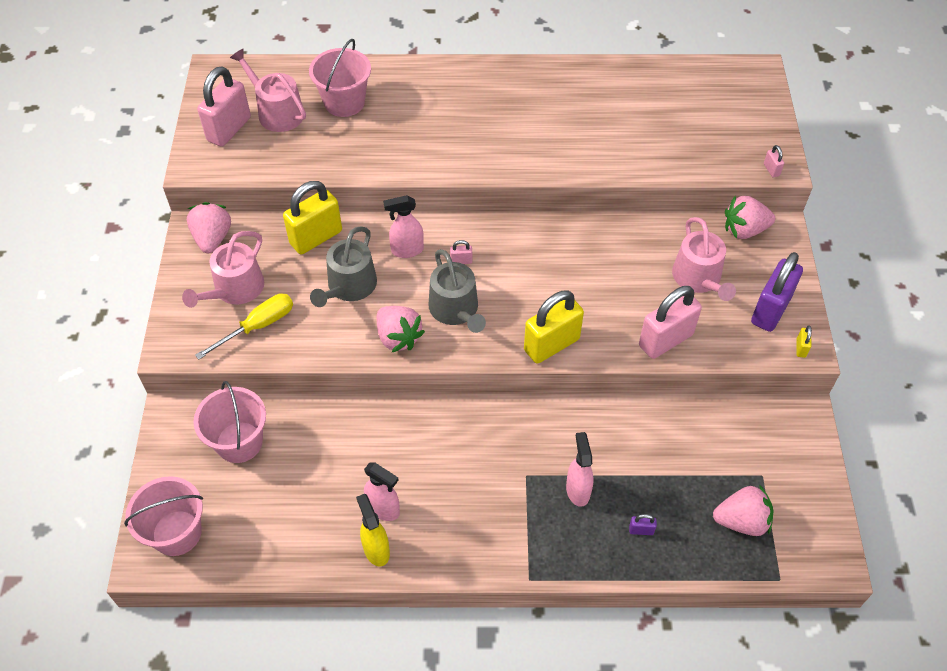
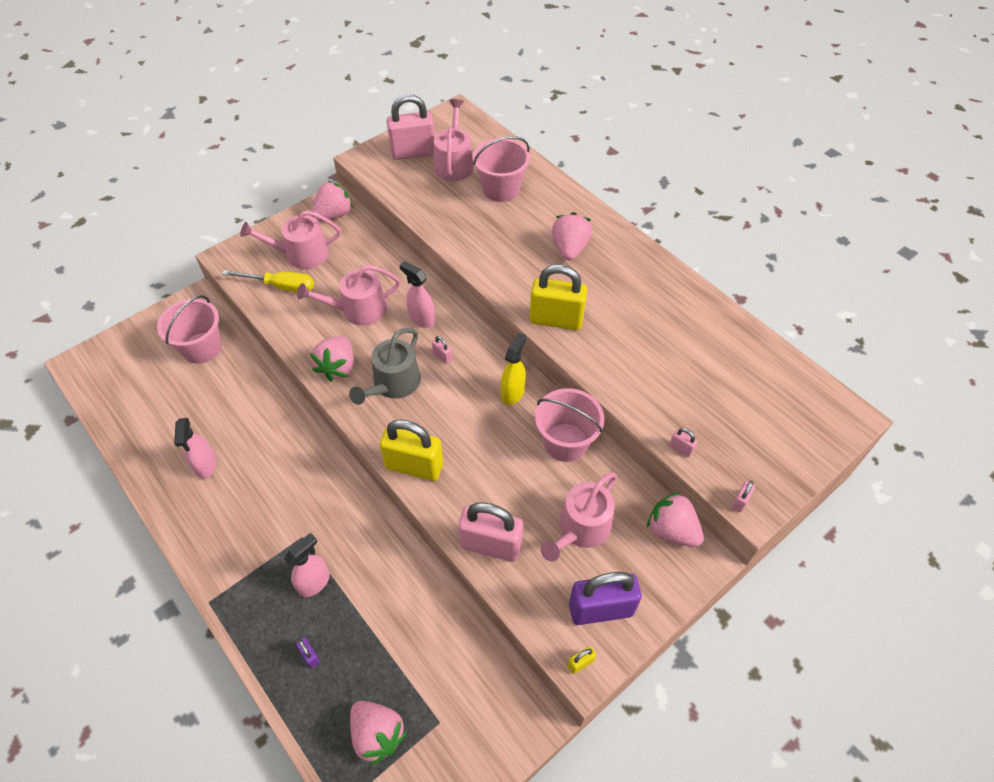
camera: 50 degrees right, 0 degrees up
(177, 533) = (108, 365): pink bucket -> pink bucket (565, 442)
(316, 237) = (384, 263): yellow padlock -> yellow padlock (556, 320)
(349, 287) = (358, 310): grey watering can -> pink watering can
(376, 549) = (169, 484): yellow spray bottle -> yellow spray bottle (513, 393)
(458, 105) = (570, 248): none -> pink strawberry
(703, 170) = (681, 448): none -> pink padlock

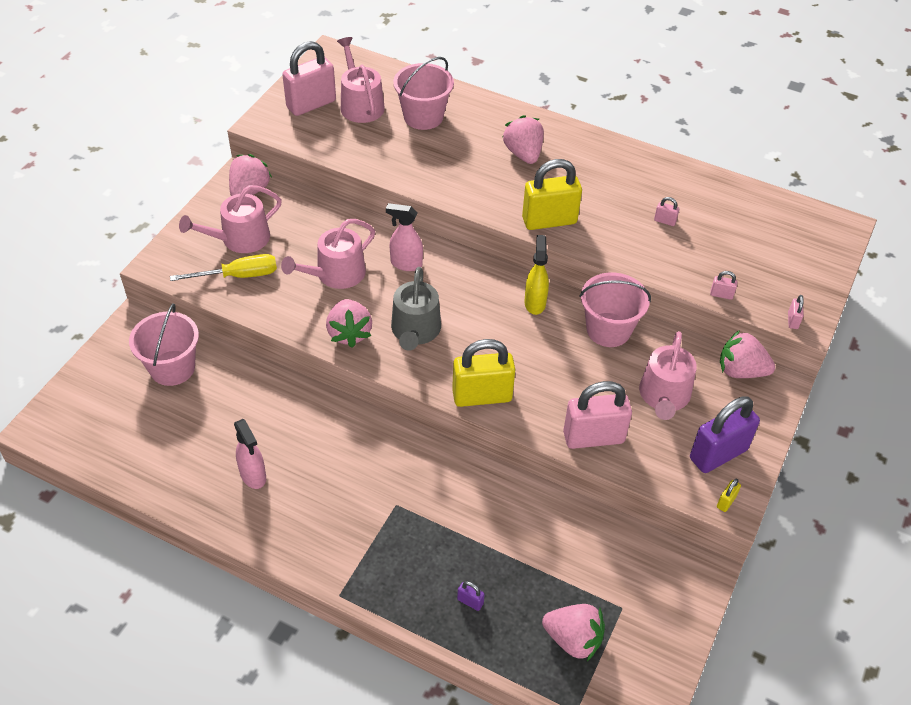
camera: 25 degrees left, 5 degrees down
(314, 582) = (434, 539): pink spray bottle -> none
(442, 356) = (448, 291): pink padlock -> pink padlock (665, 221)

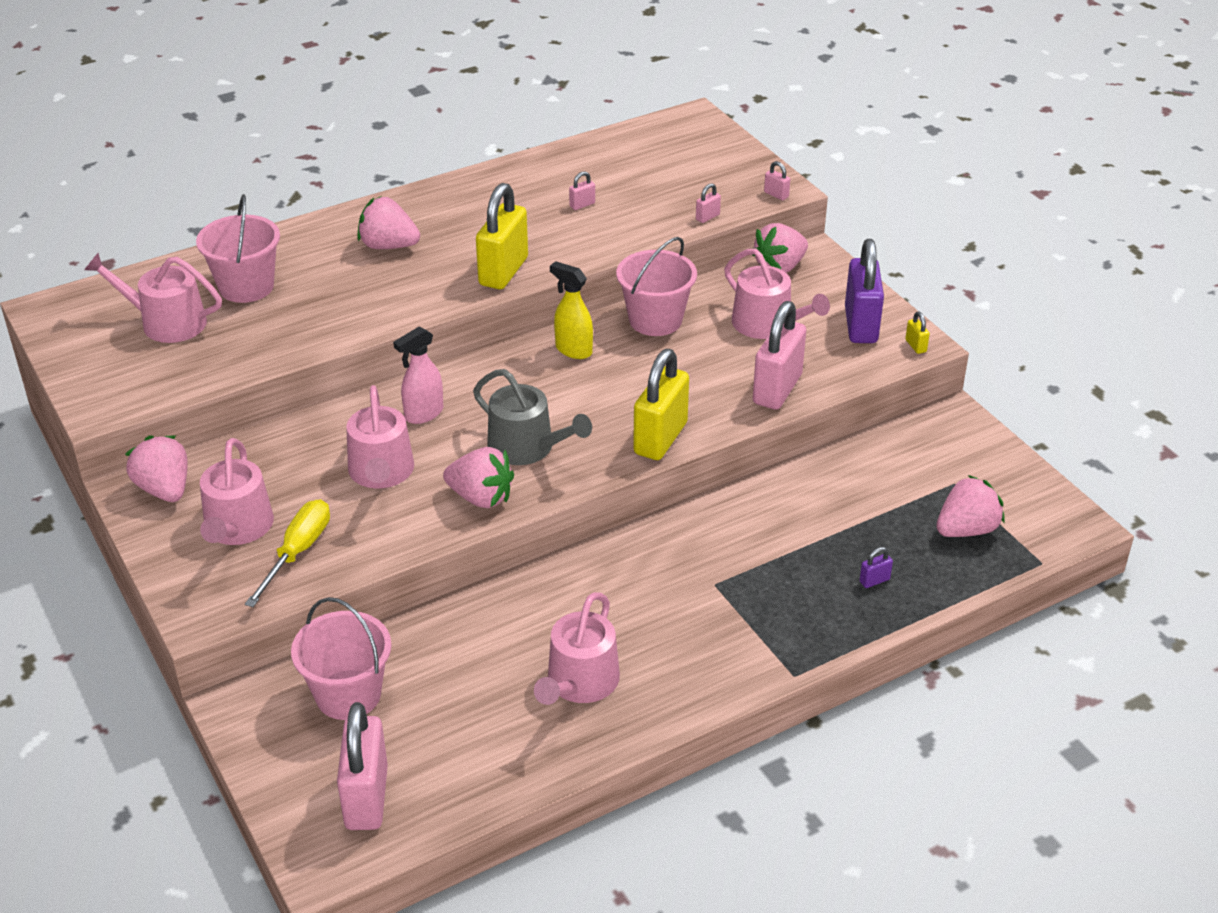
camera: 55 degrees left, 10 degrees down
(253, 476) = (579, 683): pink spray bottle -> pink watering can
(311, 104) = (116, 359): pink padlock -> pink padlock (366, 798)

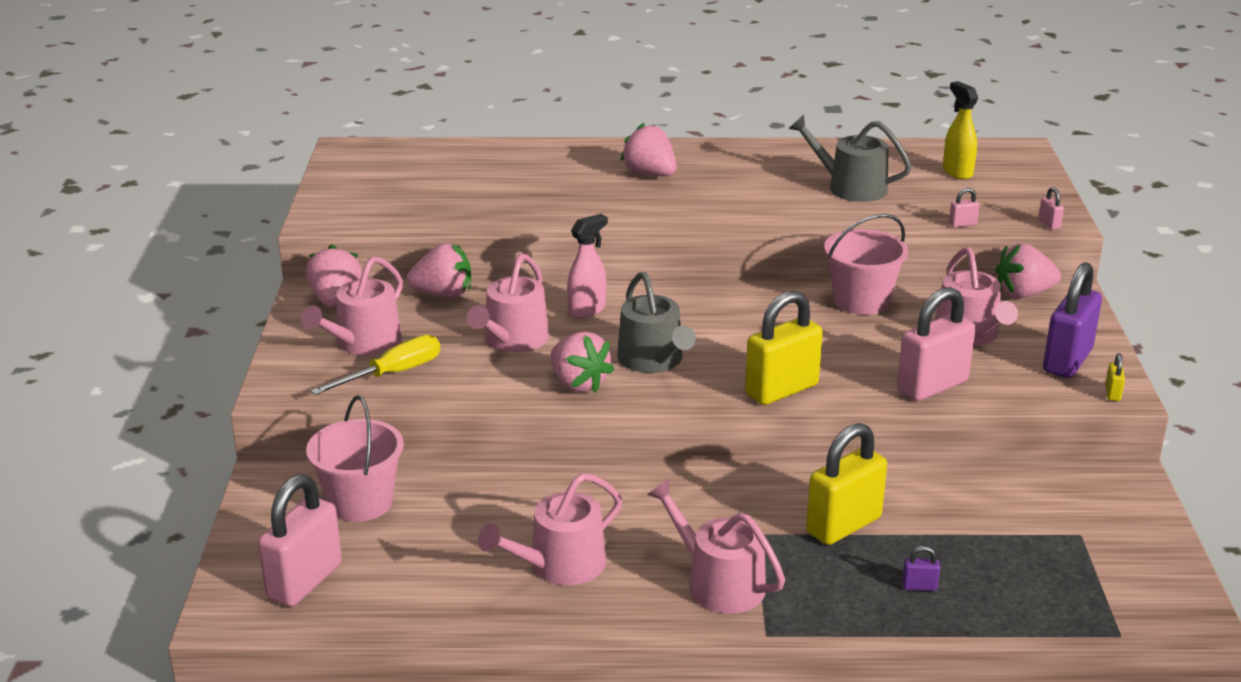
camera: 30 degrees right, 10 degrees down
(166, 322) = (423, 179): pink watering can -> pink watering can (718, 582)
(246, 286) = (508, 172): pink bucket -> none
(423, 414) = (587, 310): pink spray bottle -> pink spray bottle turned 150 degrees clockwise
(503, 271) = (731, 216): yellow padlock -> yellow padlock (843, 525)
(573, 350) = (763, 302): yellow spray bottle -> yellow spray bottle (957, 172)
(582, 205) = (850, 187): pink padlock -> grey watering can
(966, 529) = (1058, 578): pink strawberry -> pink strawberry (443, 294)

